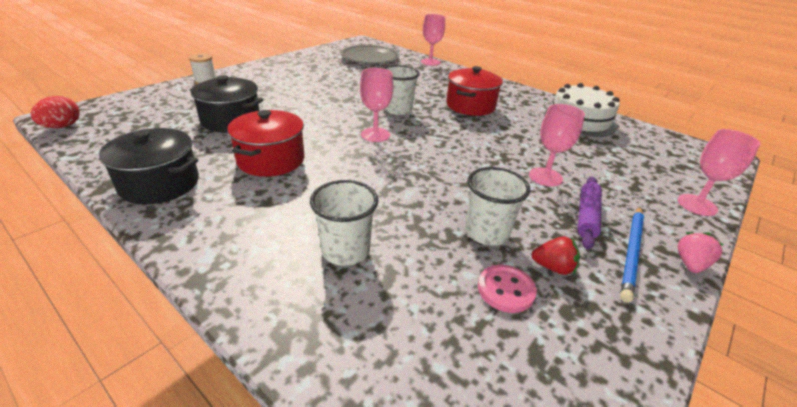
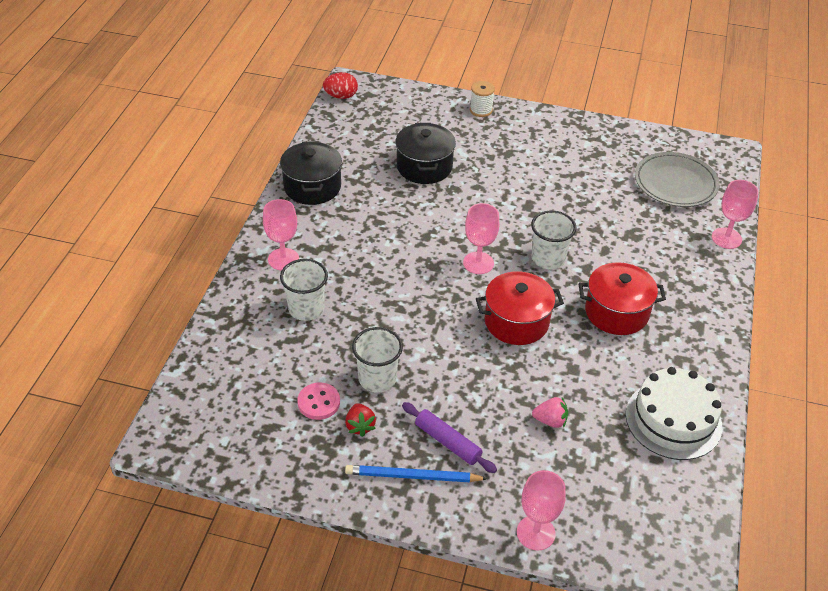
camera: 65 degrees right, 10 degrees up
(271, 160) = (383, 221): red pot -> red pot (516, 321)
(545, 177) = (497, 404): pink goblet -> pink goblet (283, 259)
(586, 216) = (447, 442): purple rolling pin -> purple rolling pin turned 45 degrees clockwise
(690, 264) = (422, 518): pink strawberry -> pink strawberry (550, 421)

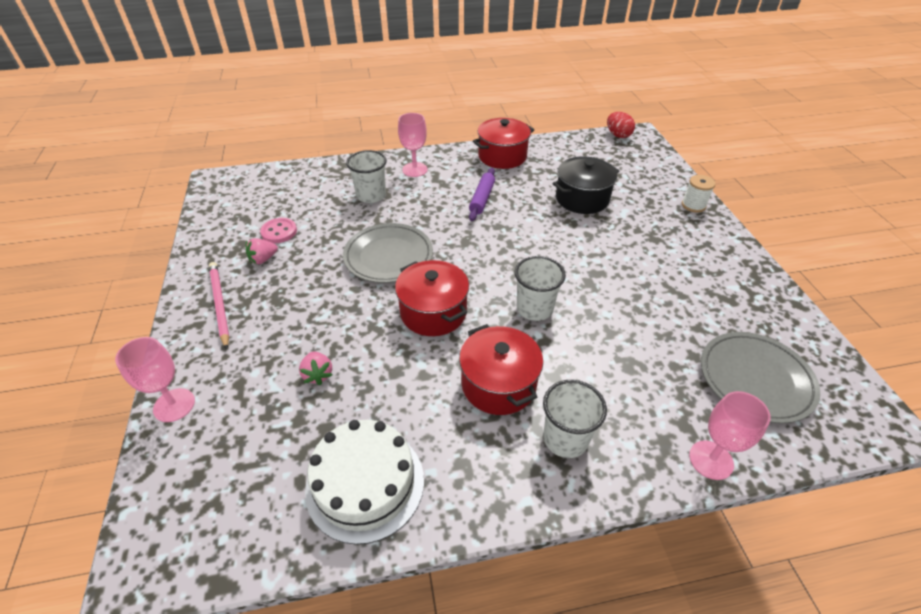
camera: 65 degrees right, 0 degrees up
(312, 187) = (502, 156): black pot -> red pot
(360, 426) = (263, 259): red strawberry -> pink strawberry
(377, 379) = (317, 252): white cup -> white cup (565, 438)
(413, 476) = (220, 305): blue pencil -> pink pencil
(420, 327) = (388, 256): none -> grey plate
(447, 442) = (264, 313): purple rolling pin -> purple rolling pin (482, 199)
(478, 263) = (490, 265): pink goblet -> none

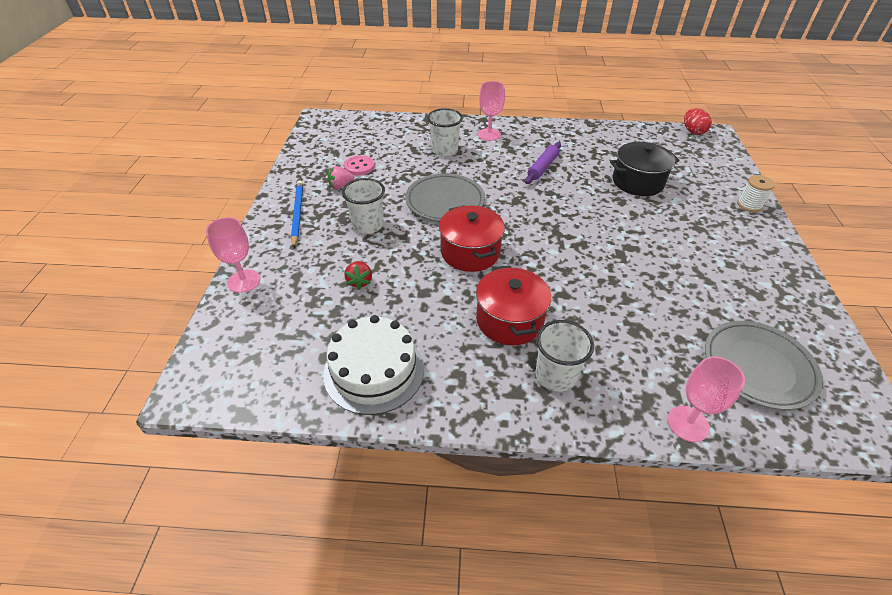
camera: 15 degrees right, 0 degrees up
(220, 305) = (297, 214): pink pencil -> blue pencil
(318, 374) = (360, 281): pink strawberry -> red strawberry
(502, 156) = (573, 134): red pot -> none
(534, 308) = (562, 266): white cup -> white cup (368, 225)

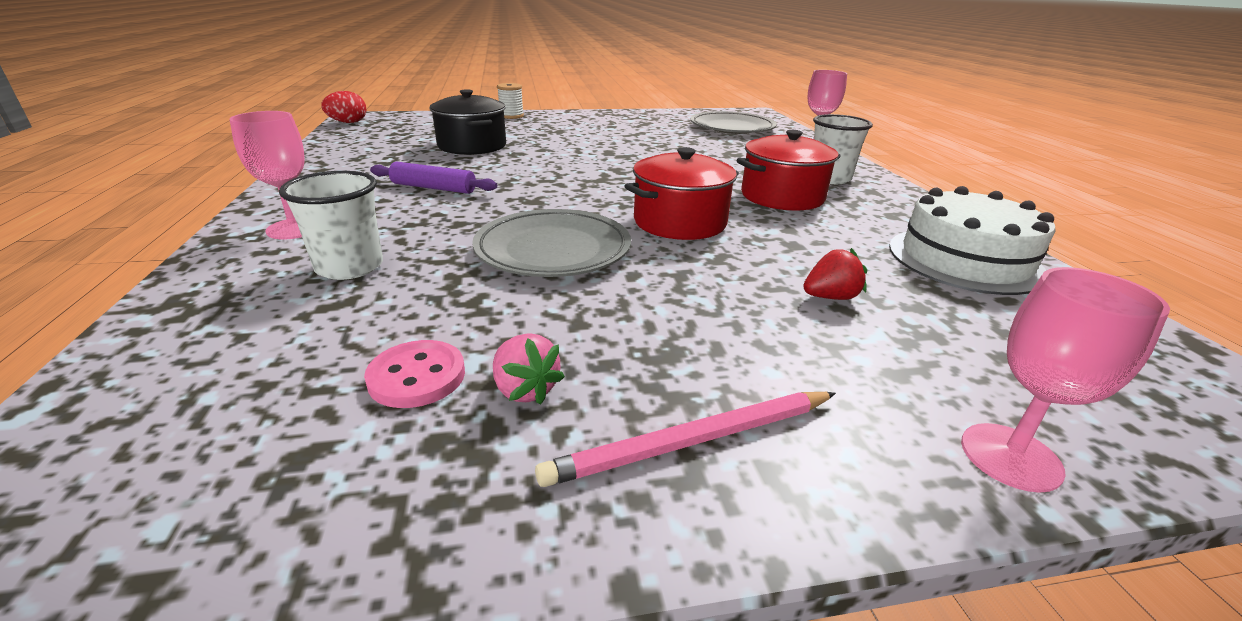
camera: 105 degrees left, 15 degrees down
(297, 214) = (694, 441): blue pencil -> pink pencil
(368, 225) = (671, 316): white cup -> none

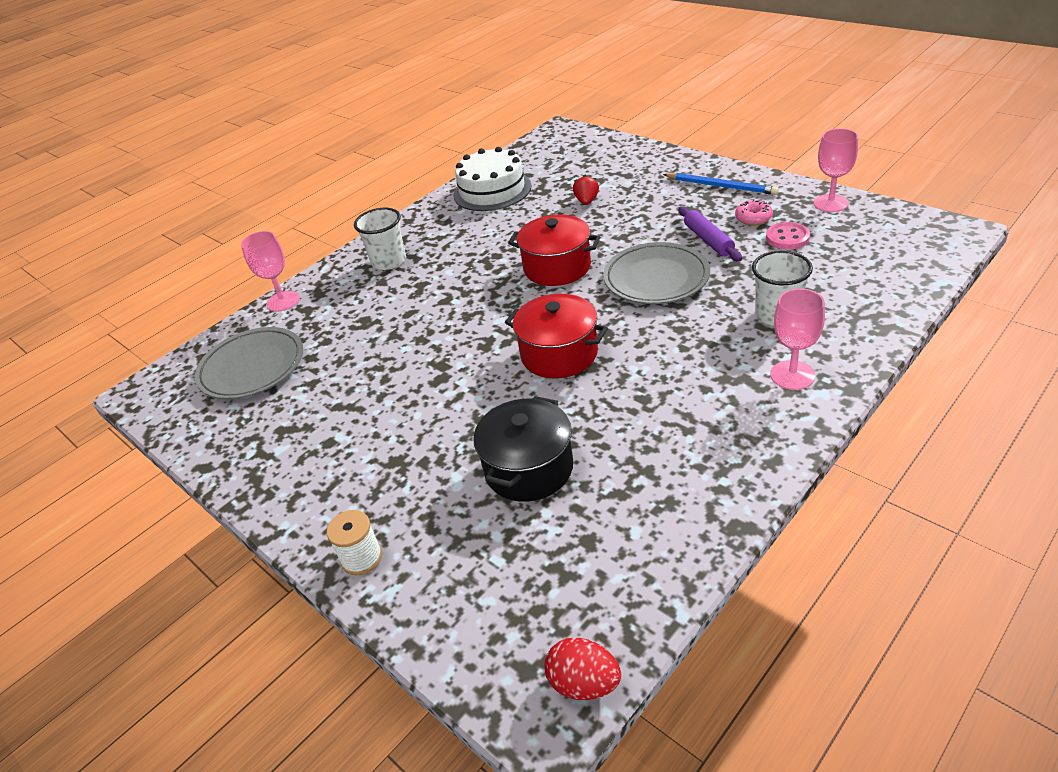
camera: 120 degrees left, 10 degrees up
(434, 188) = (652, 388): purple rolling pin -> purple rolling pin (708, 240)
(525, 389) = (753, 218): pink strawberry -> pink donut
(694, 441) = (721, 186): pink pencil -> blue pencil
(782, 197) = (458, 260): red pot -> red pot (559, 354)
(830, 297) = (586, 201): red strawberry -> red strawberry turned 60 degrees clockwise
(1010, 457) = (646, 153): pink goblet -> pink goblet (830, 203)

